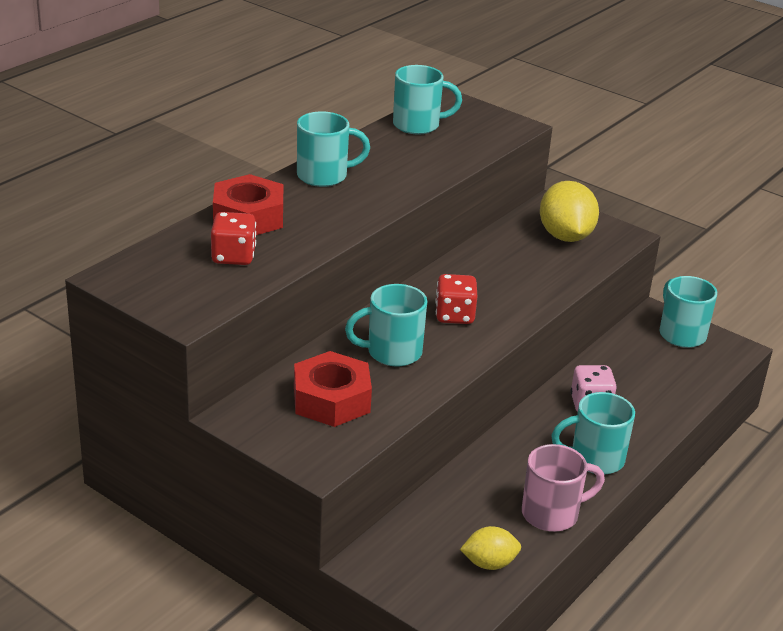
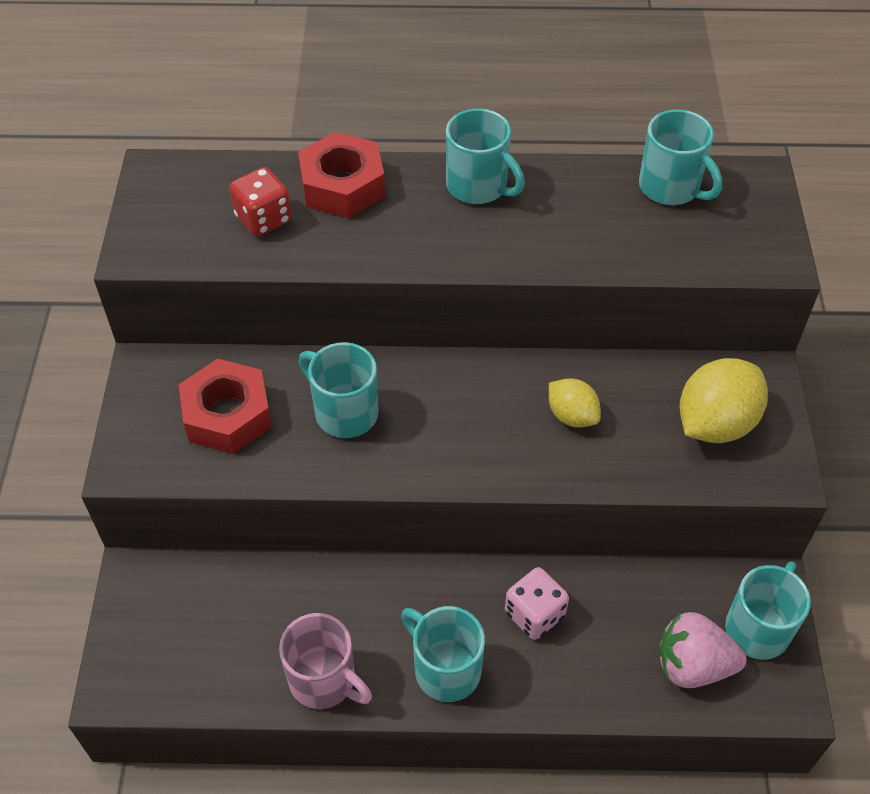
camera: 55 degrees right, 20 degrees up
(454, 315) = (457, 421): red dice -> none
(489, 563) = (208, 670): yellow lemon -> yellow lemon (572, 416)
(683, 368) = (693, 665): none -> pink strawberry

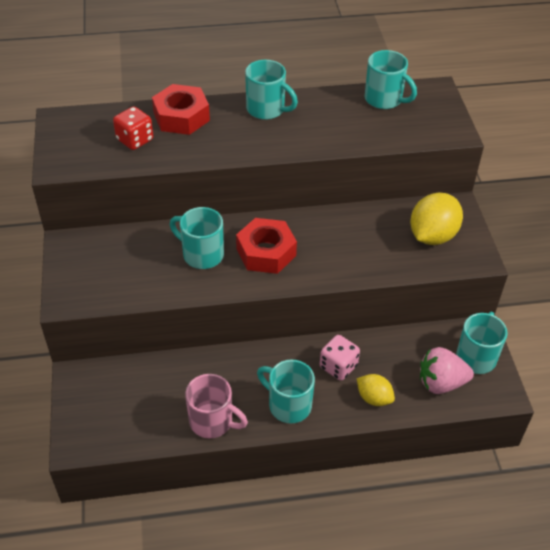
camera: 10 degrees left, 5 degrees down
(227, 415) = (127, 264): red nut -> red nut (266, 252)
(572, 416) = (344, 241): yellow lemon -> yellow lemon (374, 398)

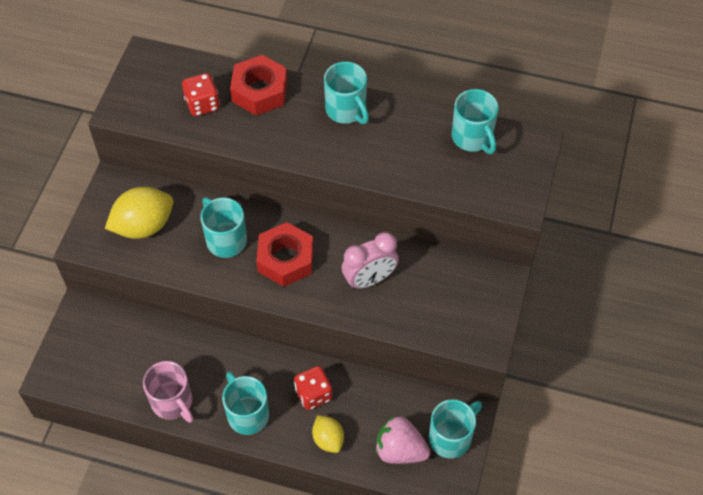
camera: 25 degrees right, 10 degrees up
(338, 366) = (313, 394): pink dice -> red dice
(349, 244) = (369, 279): none -> pink clock
(432, 236) = (457, 301): yellow lemon -> yellow lemon (144, 226)

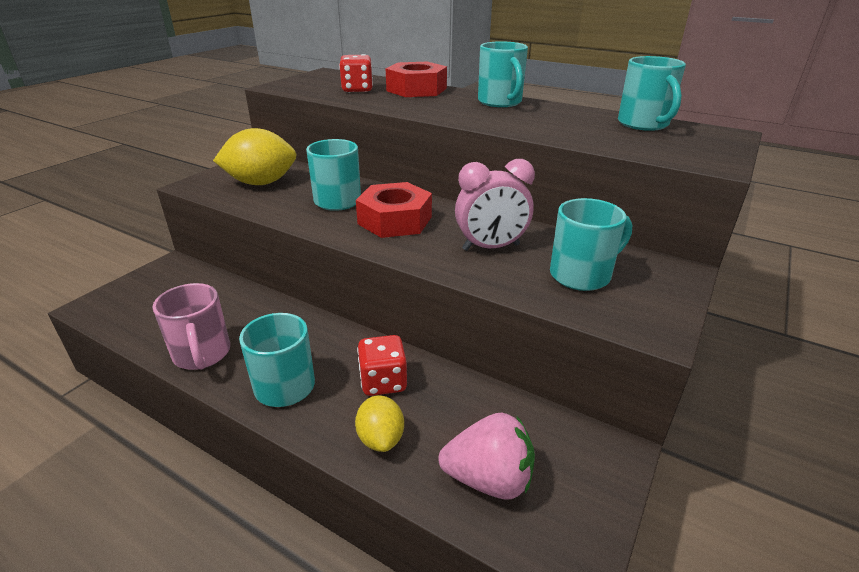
camera: 15 degrees right, 25 degrees down
(400, 450) = (488, 479): pink strawberry -> pink strawberry turned 150 degrees clockwise
(451, 437) = (578, 480): turquoise mug -> turquoise mug (582, 275)

